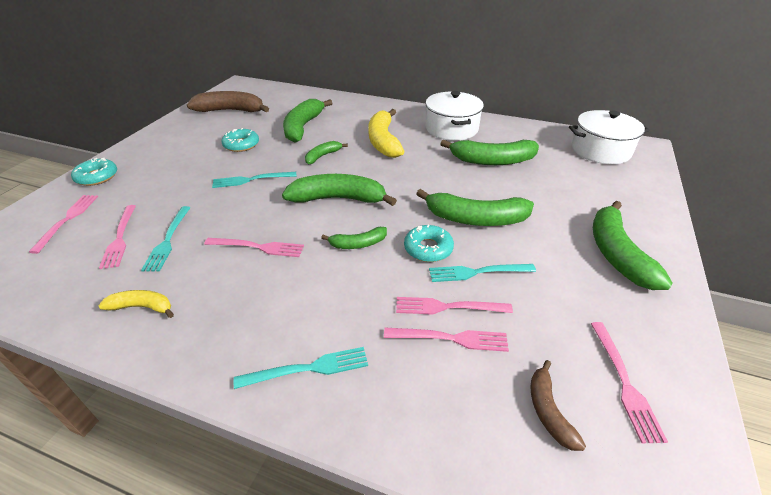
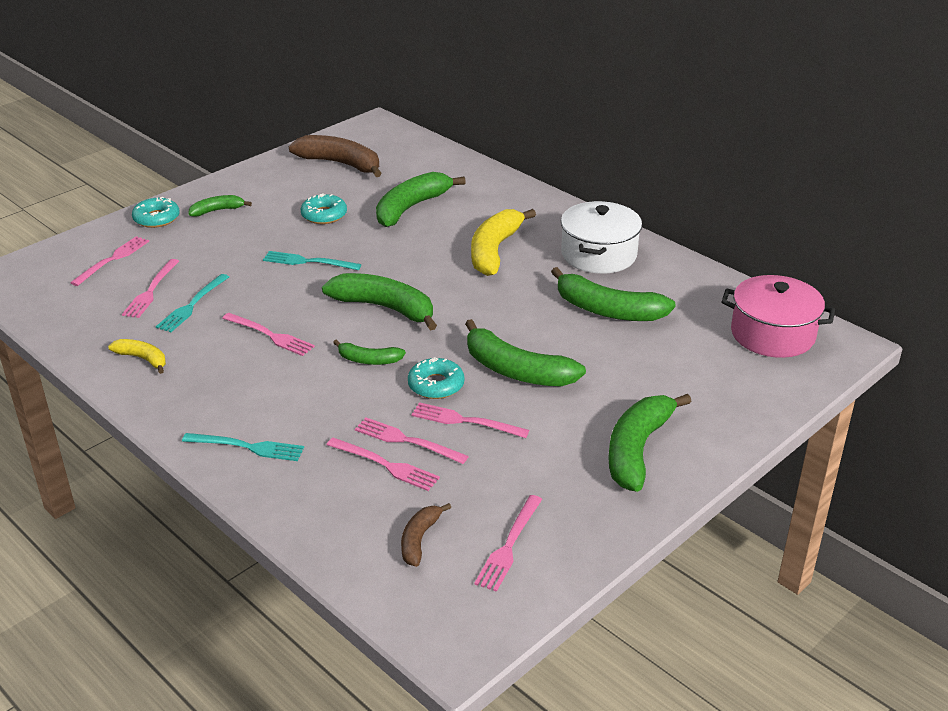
camera: 25 degrees right, 5 degrees down
(322, 156) = (406, 252): green banana -> green banana (217, 210)
(477, 272) = (465, 421): turquoise fork -> pink fork
(600, 150) = (772, 334): white pot -> pink pot

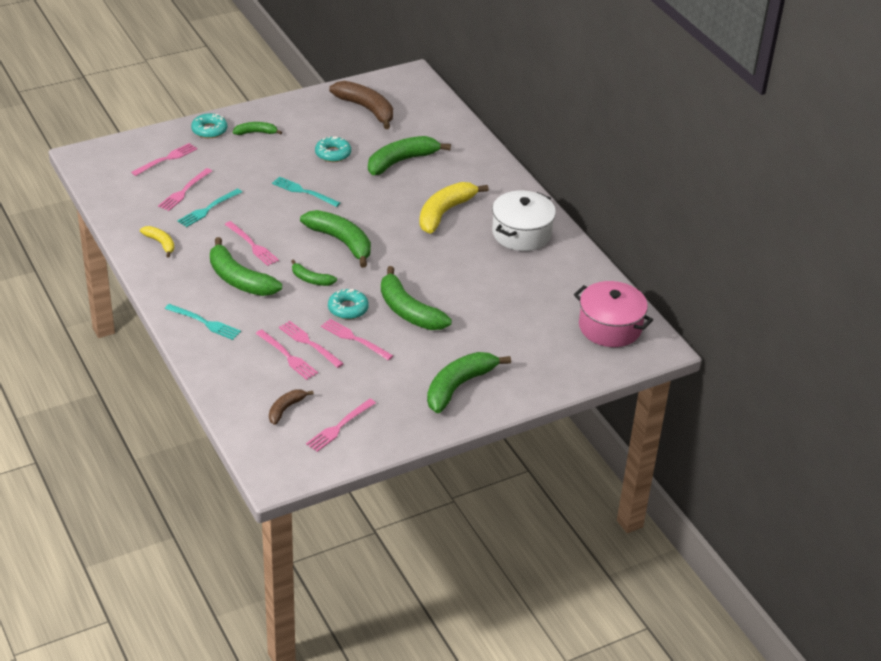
camera: 15 degrees right, 5 degrees up
(607, 310) = (500, 280): green banana -> green banana (239, 279)

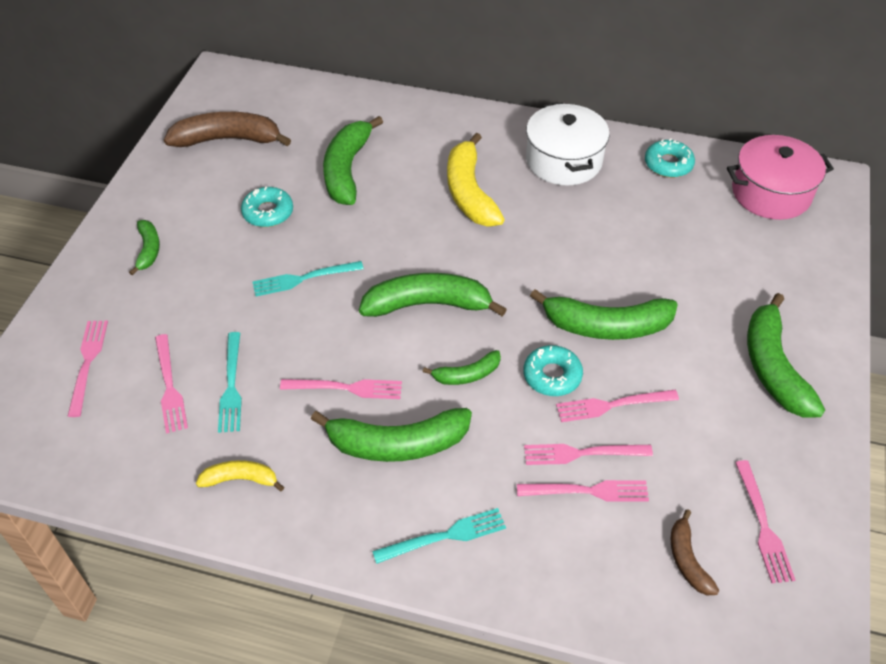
camera: 45 degrees left, 10 degrees up
(209, 130) = (88, 287): turquoise donut -> turquoise donut (668, 164)
(256, 132) = (148, 250): green banana -> green banana turned 135 degrees clockwise

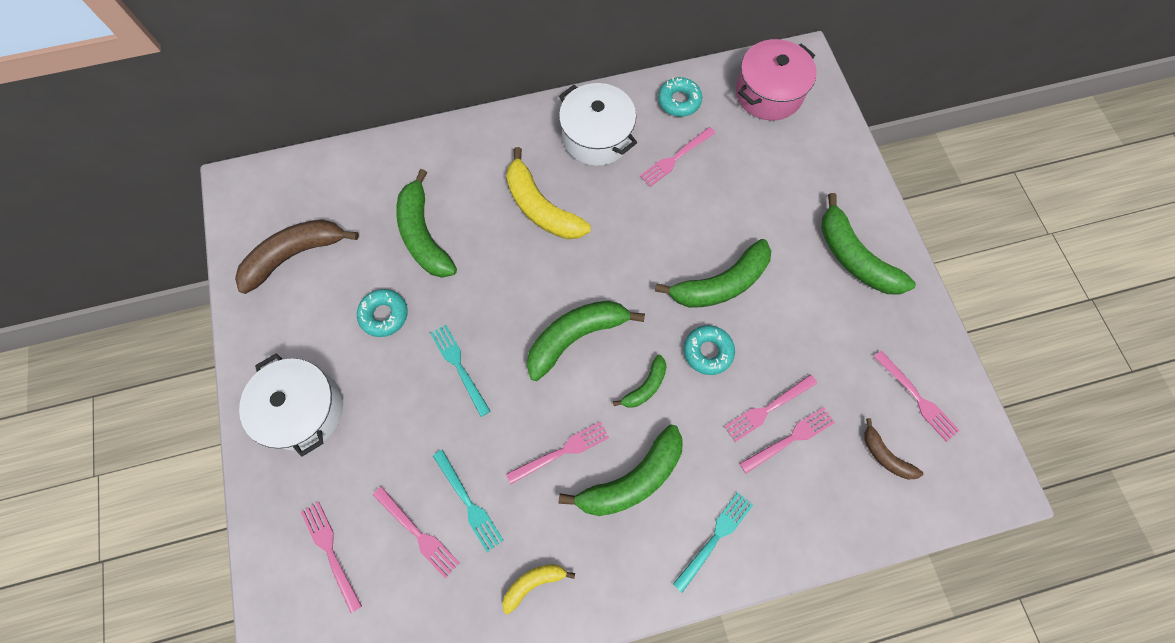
camera: 30 degrees left, 20 degrees up
(148, 250) = (304, 410): green banana -> white pot
(303, 279) = (459, 366): turquoise fork -> turquoise fork turned 105 degrees clockwise
(612, 405) = (764, 354): pink fork -> pink fork (675, 158)

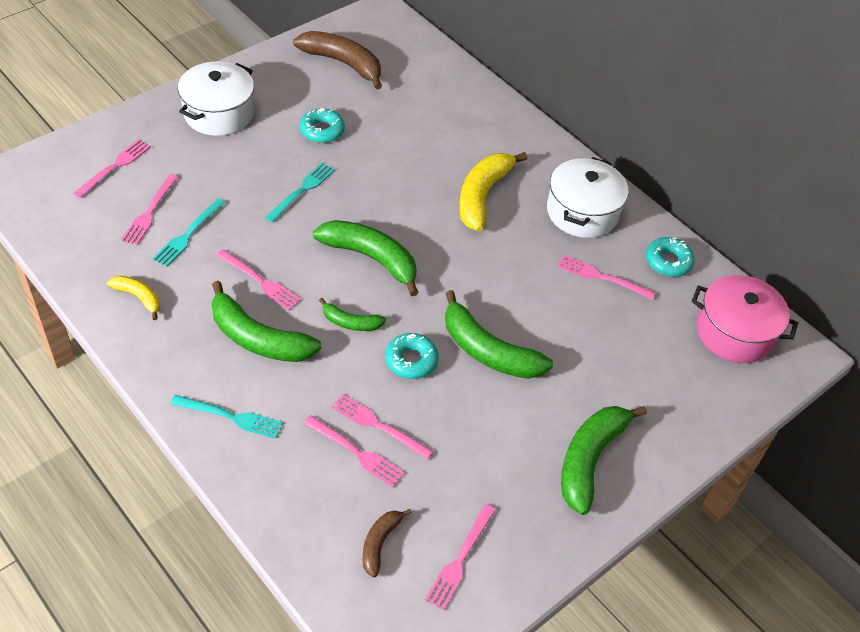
camera: 60 degrees right, 20 degrees down
(424, 235) = (407, 130): green banana -> none

